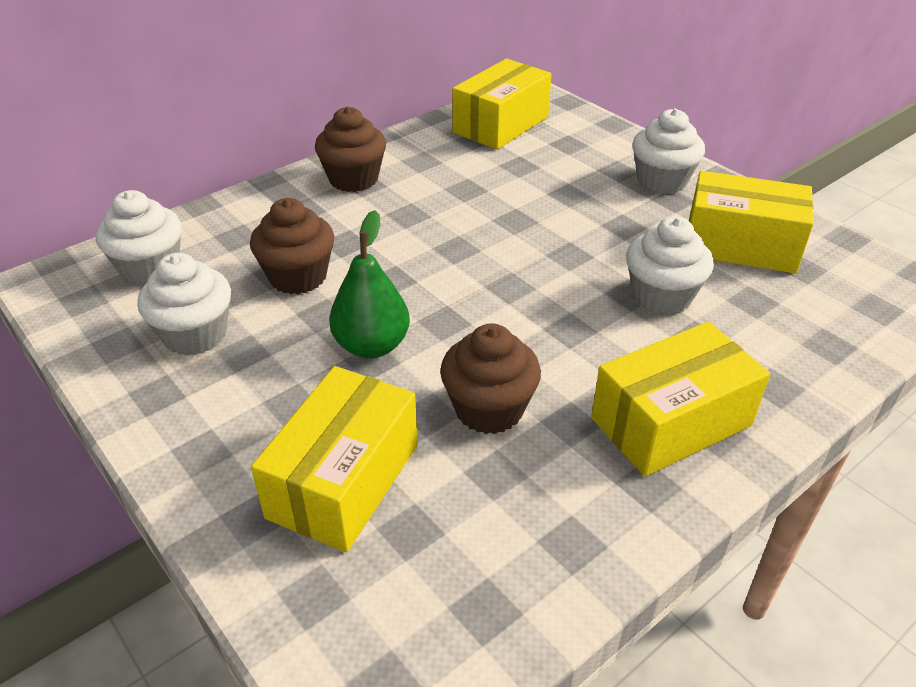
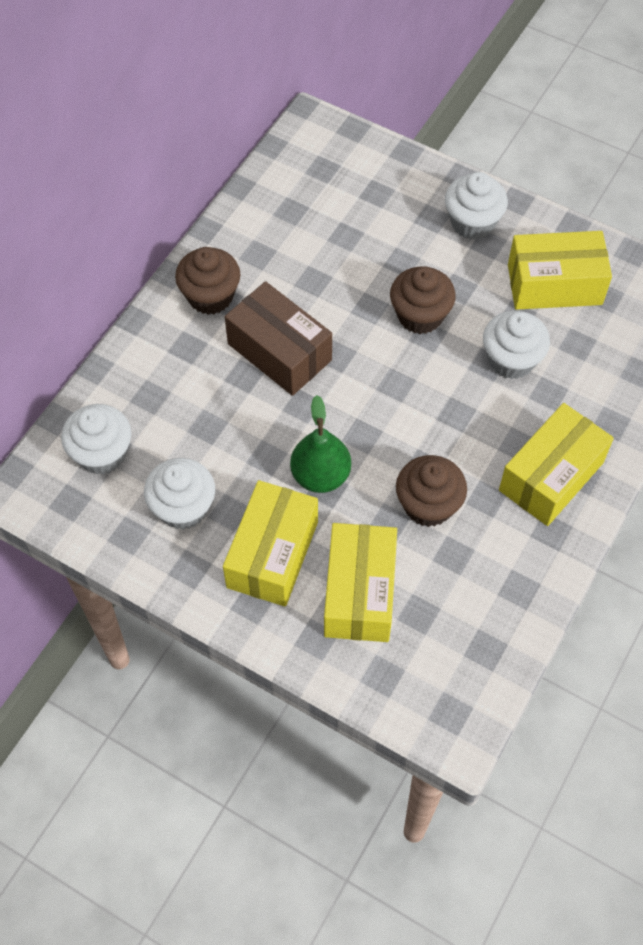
camera: 20 degrees left, 20 degrees up
(298, 277) = (227, 425): brown cupcake -> brown cupcake (420, 315)
(395, 232) = (279, 352): none -> brown box
(500, 125) = (306, 182): yellow box -> yellow box (272, 554)

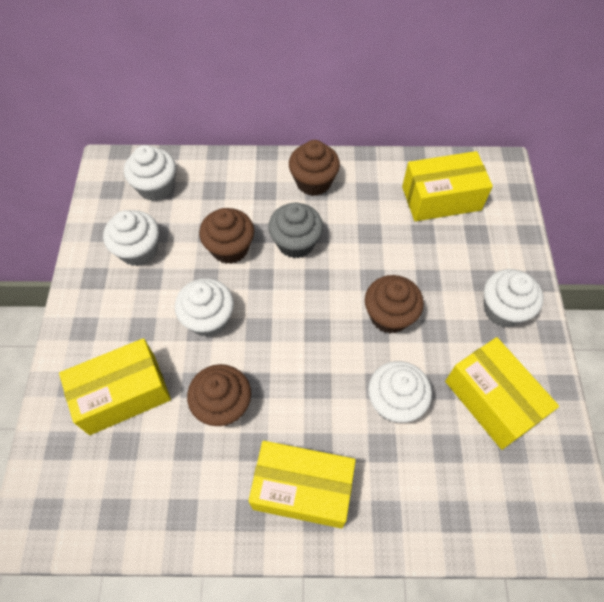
camera: 60 degrees right, 0 degrees up
(243, 416) = (230, 248): none -> brown cupcake
(272, 554) = (128, 321): yellow box -> yellow box (441, 198)
(279, 352) = (296, 243): brown box -> grey cupcake
(320, 475) = (209, 319): green pear -> white cupcake

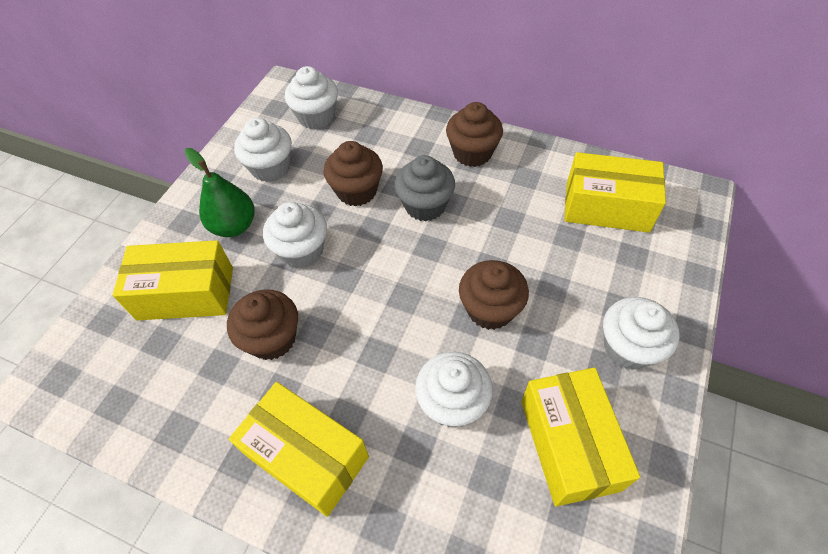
camera: 25 degrees right, 5 degrees down
(134, 317) = (234, 226): none -> green pear

